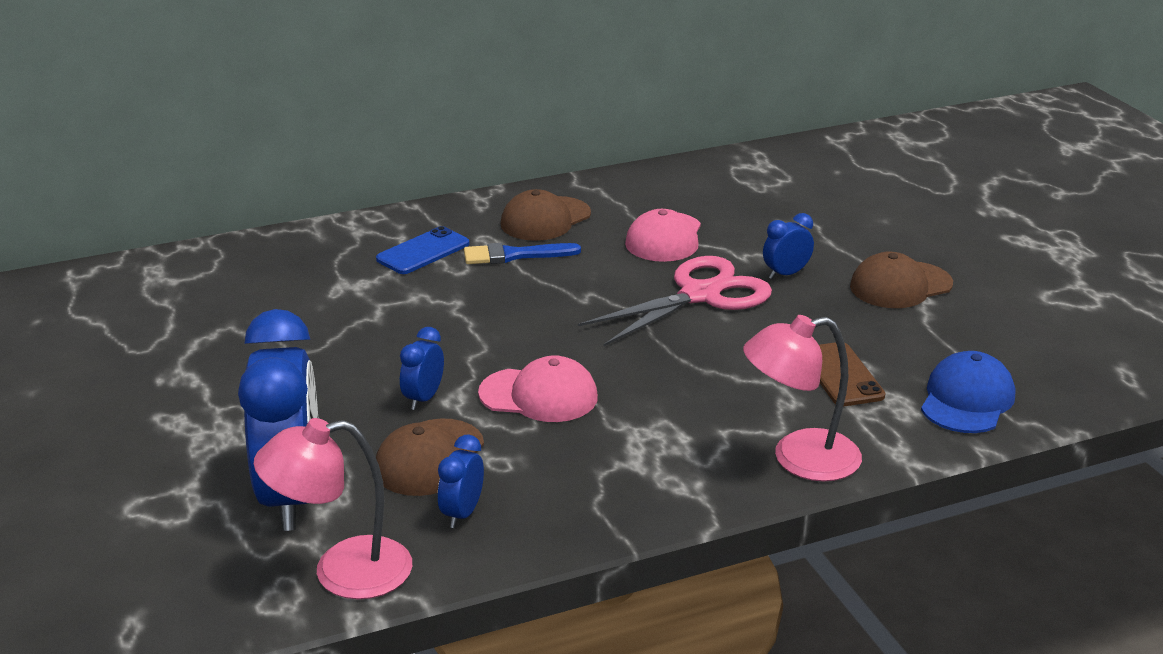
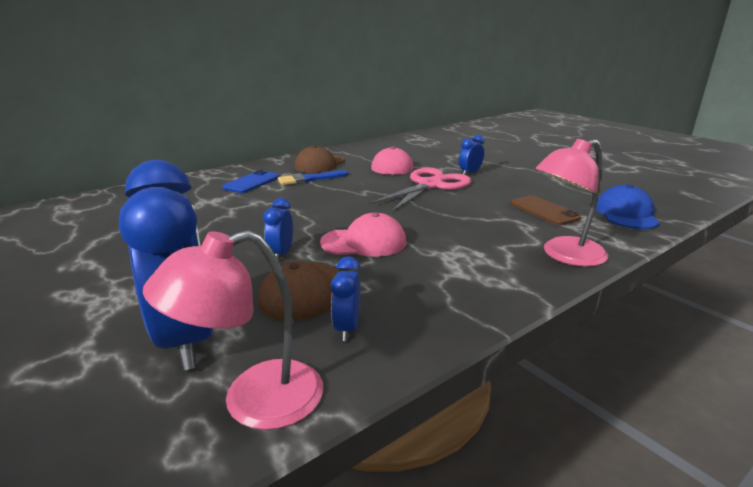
camera: 15 degrees left, 5 degrees down
(900, 285) = (533, 172): brown cap -> none

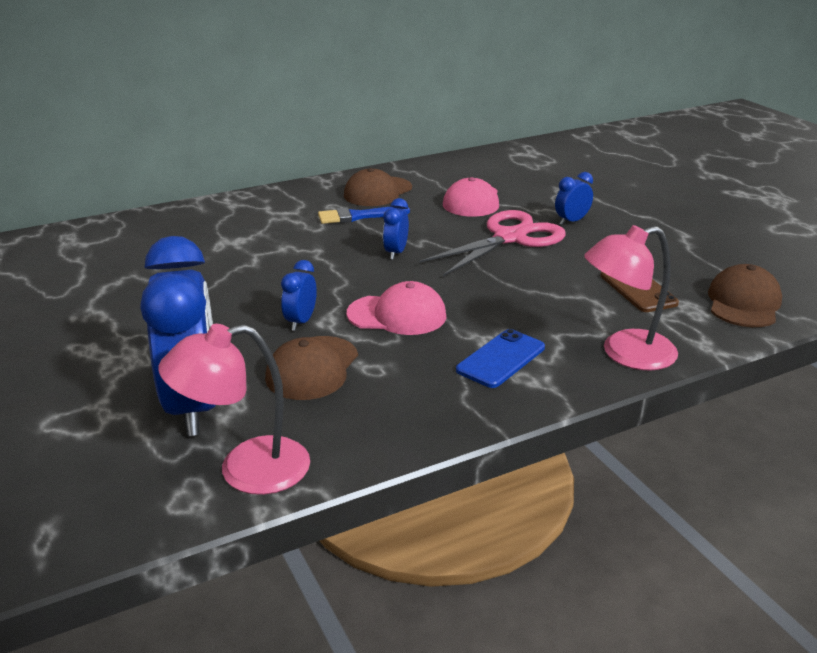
camera: 10 degrees right, 5 degrees up
(251, 182) = (286, 216): blue phone -> blue phone (501, 359)
(347, 328) = (348, 413): blue clock -> blue clock (396, 253)
(626, 214) = (743, 303): blue cap -> brown cap

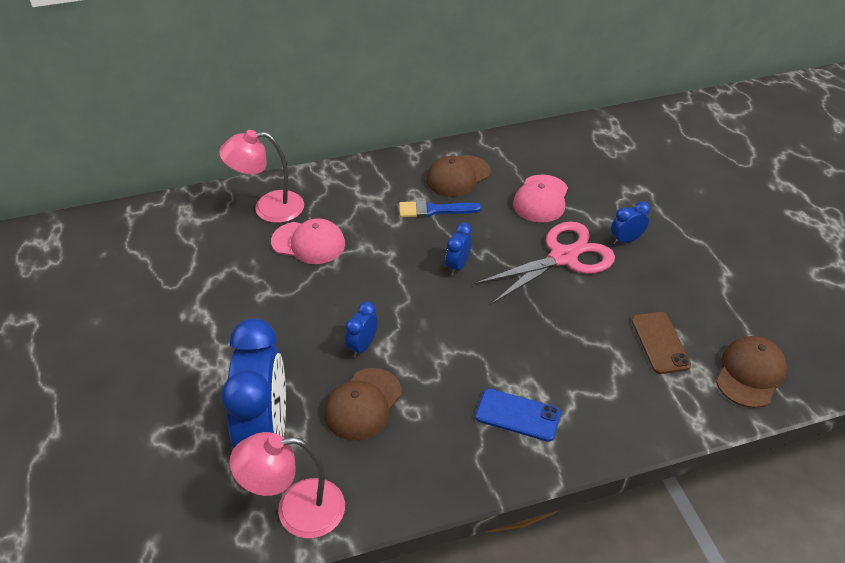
camera: 10 degrees right, 15 degrees up
(397, 315) = (443, 348): pink cap -> pink cap (308, 243)
(501, 359) = (518, 415): blue phone -> blue phone turned 60 degrees clockwise
(625, 354) = (624, 424): pink lamp -> pink lamp (268, 208)

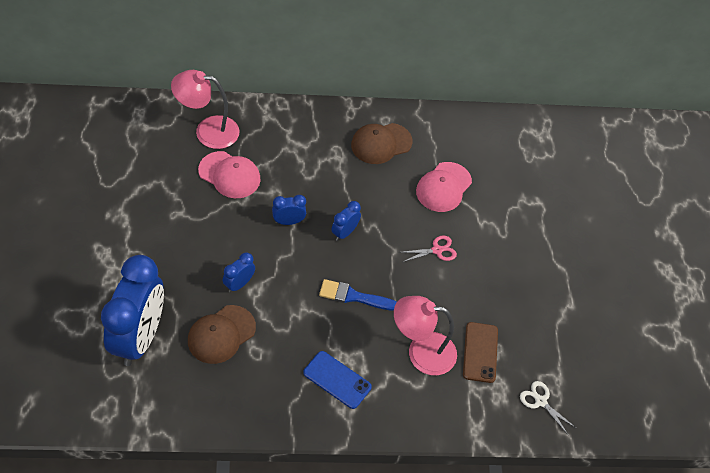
camera: 10 degrees right, 10 degrees up
(296, 510) = (142, 404): pink lamp -> pink lamp (421, 352)
(434, 210) = (346, 172): blue brush -> blue brush (353, 296)
(563, 257) = (437, 250): pink scissors -> pink scissors, size x0.45
(626, 240) = (498, 249): blue clock -> blue clock (288, 221)
(750, 373) = (540, 401): brown cap -> white scissors

